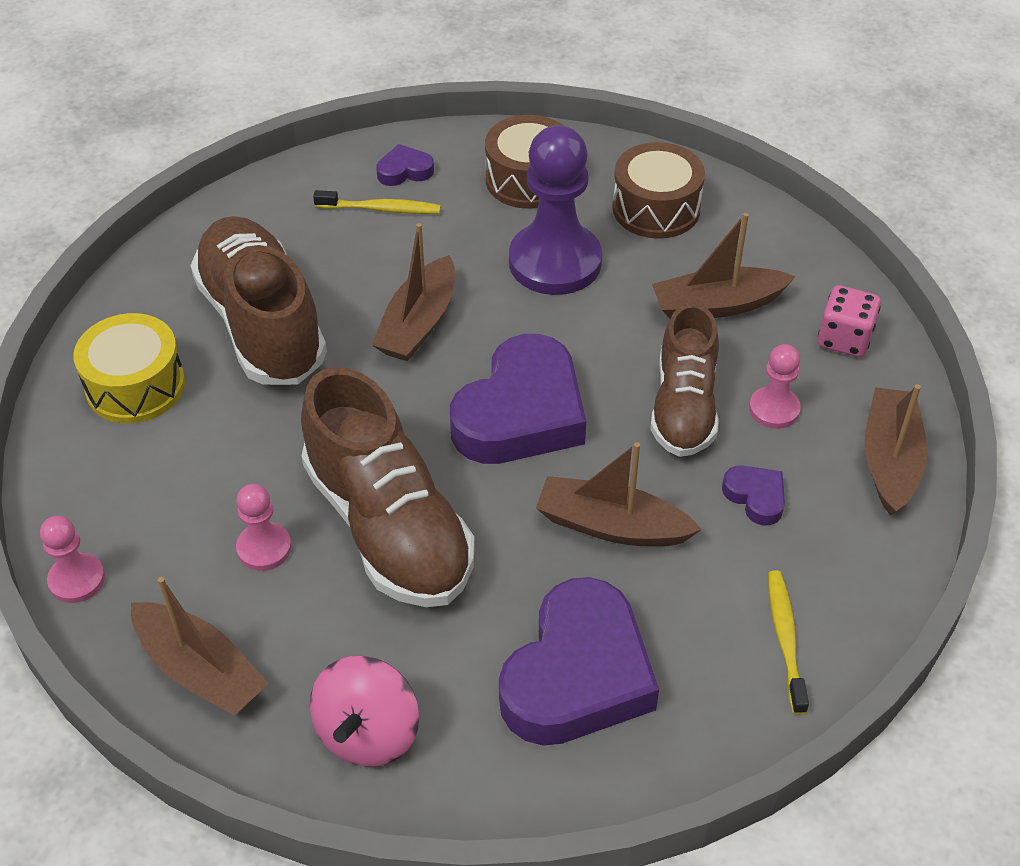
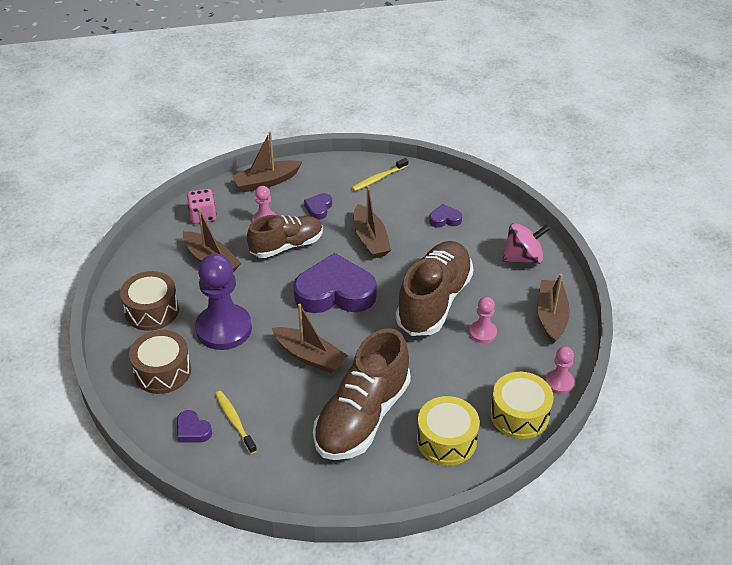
camera: 125 degrees left, 5 degrees down
(82, 490) = (519, 415): none -> yellow drum
(418, 323) = (310, 356): brown boat -> brown boat turned 45 degrees clockwise
(577, 674) = (445, 219): purple heart -> purple heart, size x0.43

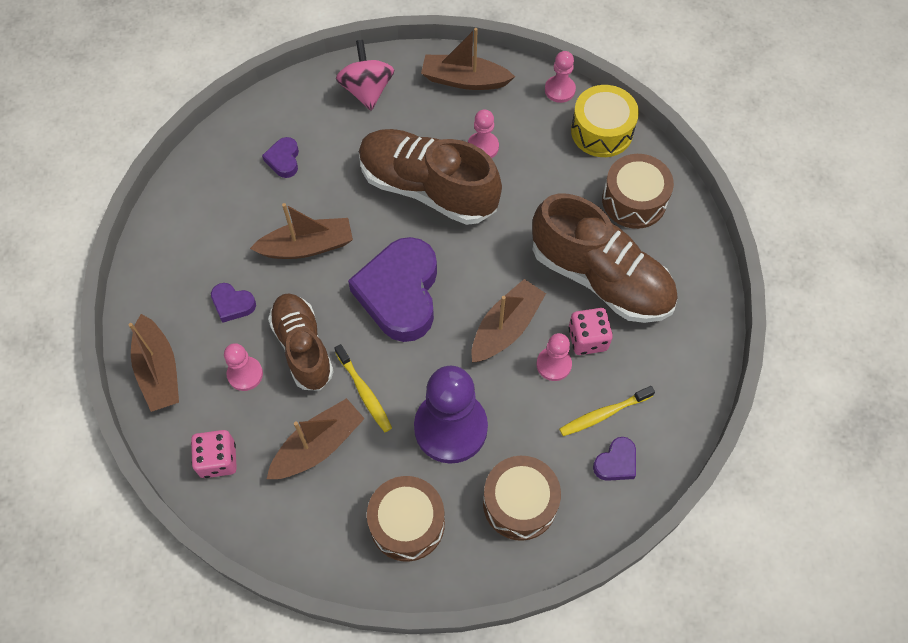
camera: 85 degrees left, 20 degrees up
(278, 388) = (553, 364): none -> pink pawn
(302, 409) = (587, 339): none -> pink dice
(379, 178) = (185, 226): yellow toothbrush -> yellow toothbrush (364, 392)
(446, 440) = (634, 200): yellow drum -> brown drum

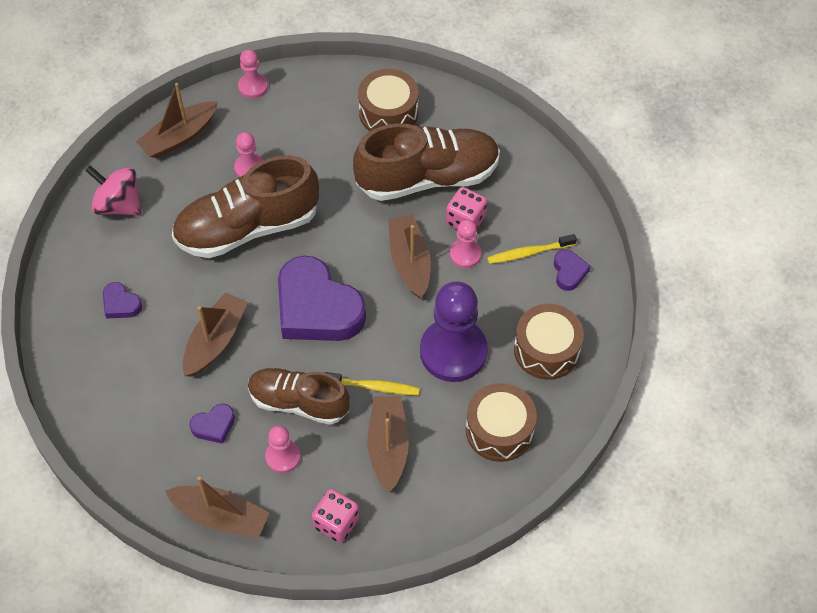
camera: 50 degrees left, 5 degrees down
(601, 131) = (314, 88): yellow drum -> none
(604, 414) = (529, 253): yellow toothbrush -> yellow toothbrush turned 60 degrees clockwise

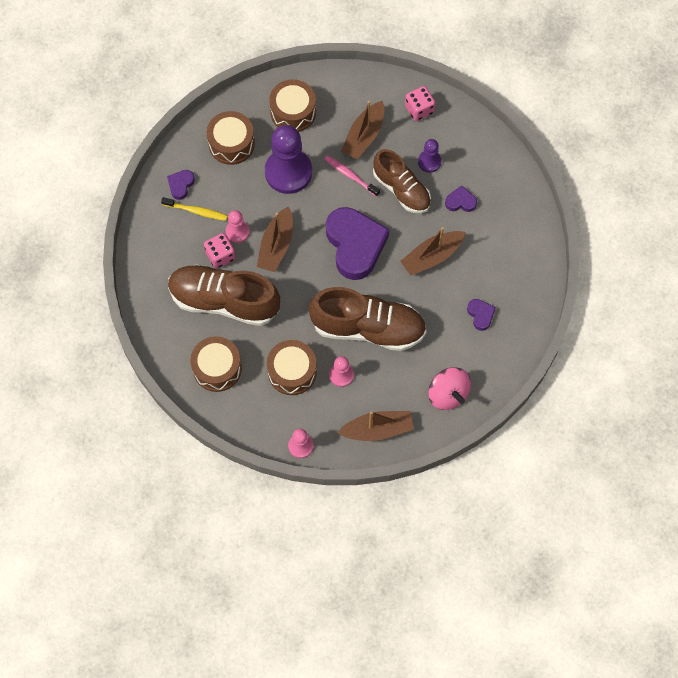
camera: 150 degrees left, 10 degrees up
(221, 516) = (483, 146): brown boat -> none
(283, 457) = (429, 162): pink pawn -> purple pawn
(306, 146) = (292, 372): none -> brown drum
(374, 387) = (350, 175): yellow toothbrush -> pink toothbrush

